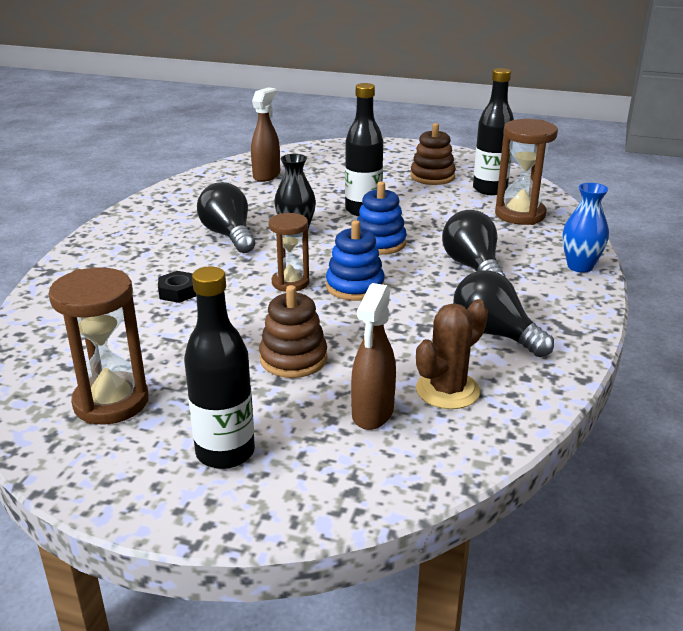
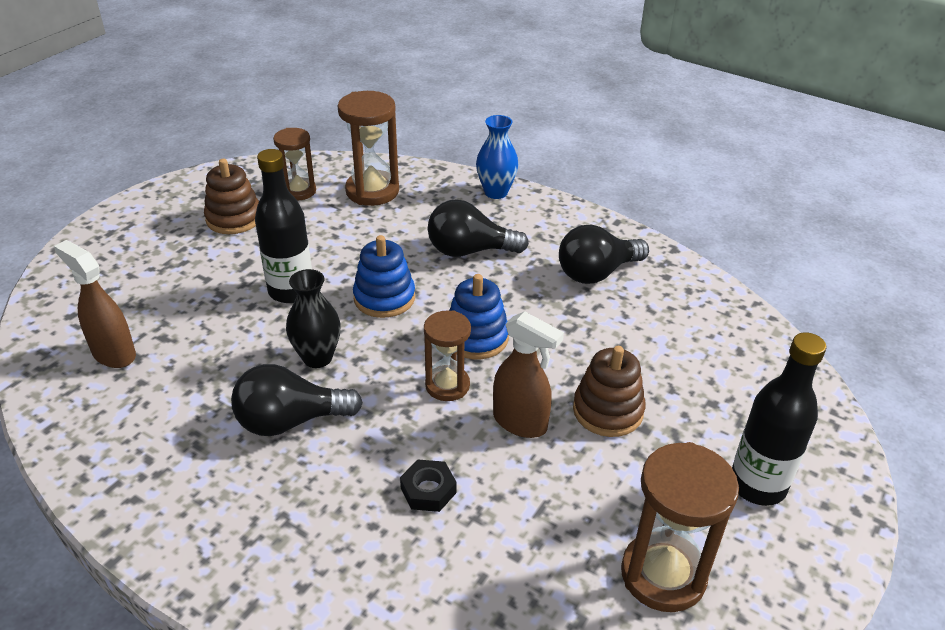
camera: 75 degrees left, 10 degrees up
(372, 413) = (707, 375): brown spray bottle -> brown spray bottle (520, 423)
(447, 390) = (678, 323): brown cactus -> none
(489, 189) = (299, 191): black bottle -> brown hourglass

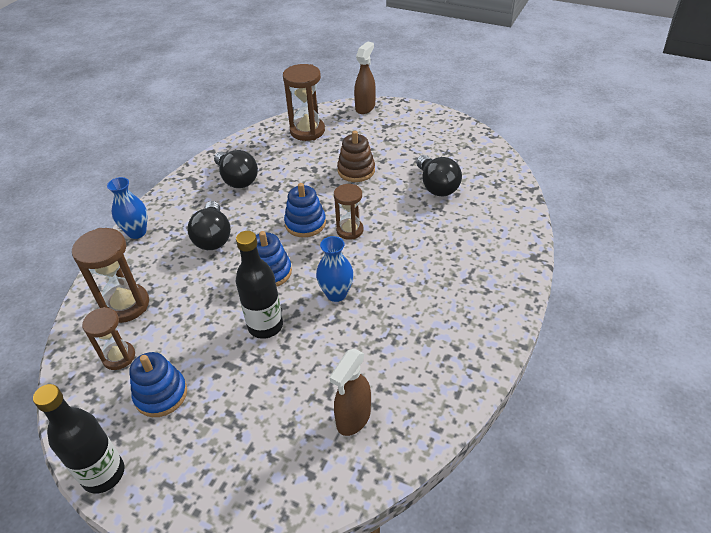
camera: 95 degrees left, 5 degrees up
(234, 218) = (161, 394): brown stacking toy -> blue stacking toy
(290, 421) = (396, 294): black light bulb -> black light bulb (436, 186)
(317, 358) = (336, 294): black vase -> blue vase
(428, 490) = (429, 227): black nut -> none
(520, 423) = (372, 199): brown spray bottle -> brown spray bottle (365, 107)
(663, 575) = (450, 152): brown hourglass -> brown hourglass (307, 131)
(757, 485) = (392, 127): black bottle -> black bottle (103, 474)

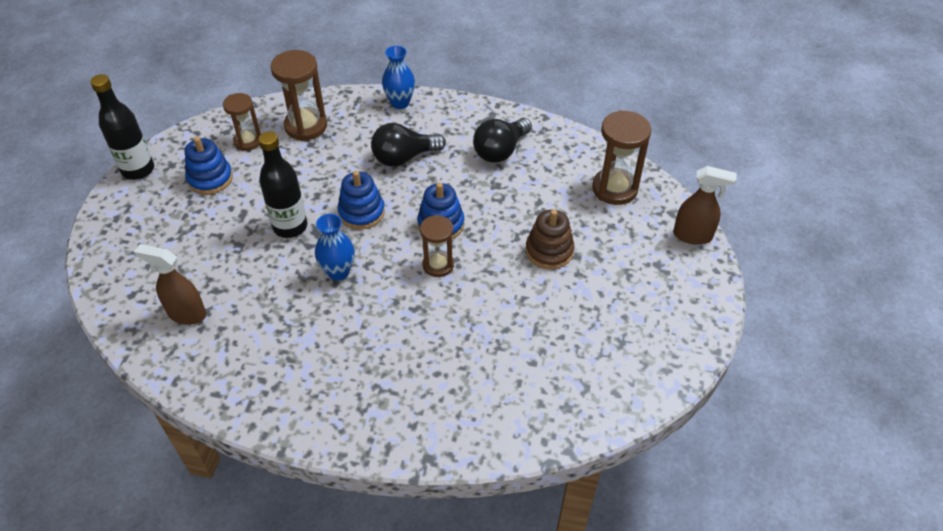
camera: 75 degrees right, 5 degrees up
(436, 186) = (542, 338): black light bulb -> none

